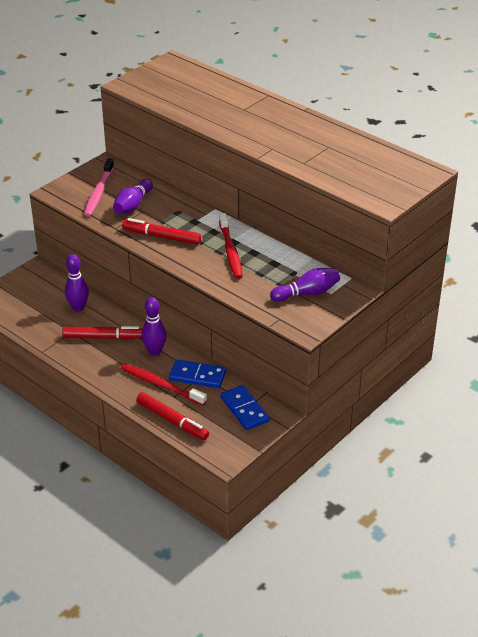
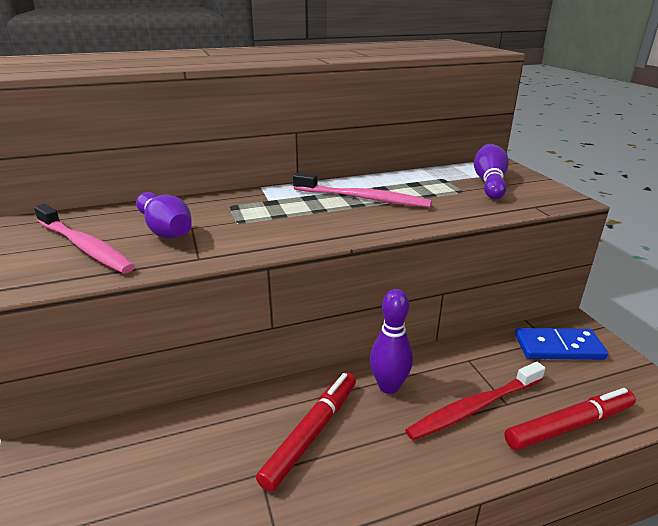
camera: 60 degrees left, 10 degrees down
(78, 307) = (205, 438): purple bowling pin -> none
(161, 236) = (274, 229): red marker -> none
(197, 376) = (469, 364): blue domino -> none
(230, 251) = (363, 198): red toothbrush -> pink toothbrush

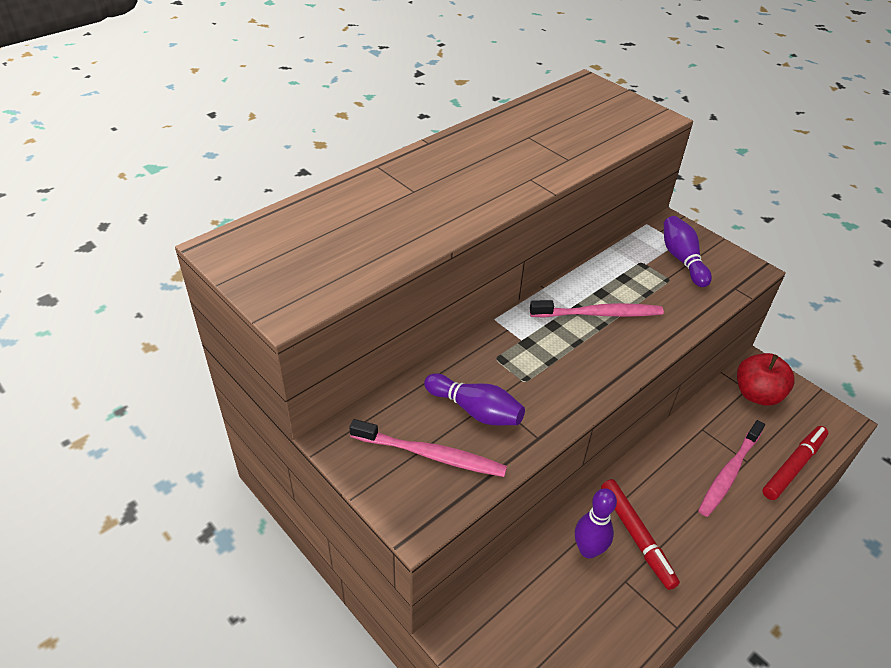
camera: 25 degrees left, 15 degrees up
(311, 433) = (636, 536): red marker -> red marker turned 150 degrees clockwise
(388, 386) = (662, 475): purple bowling pin -> purple bowling pin (588, 550)
(474, 407) = (729, 473): red toothbrush -> pink toothbrush
(558, 347) = (757, 394): blue domino -> red apple

